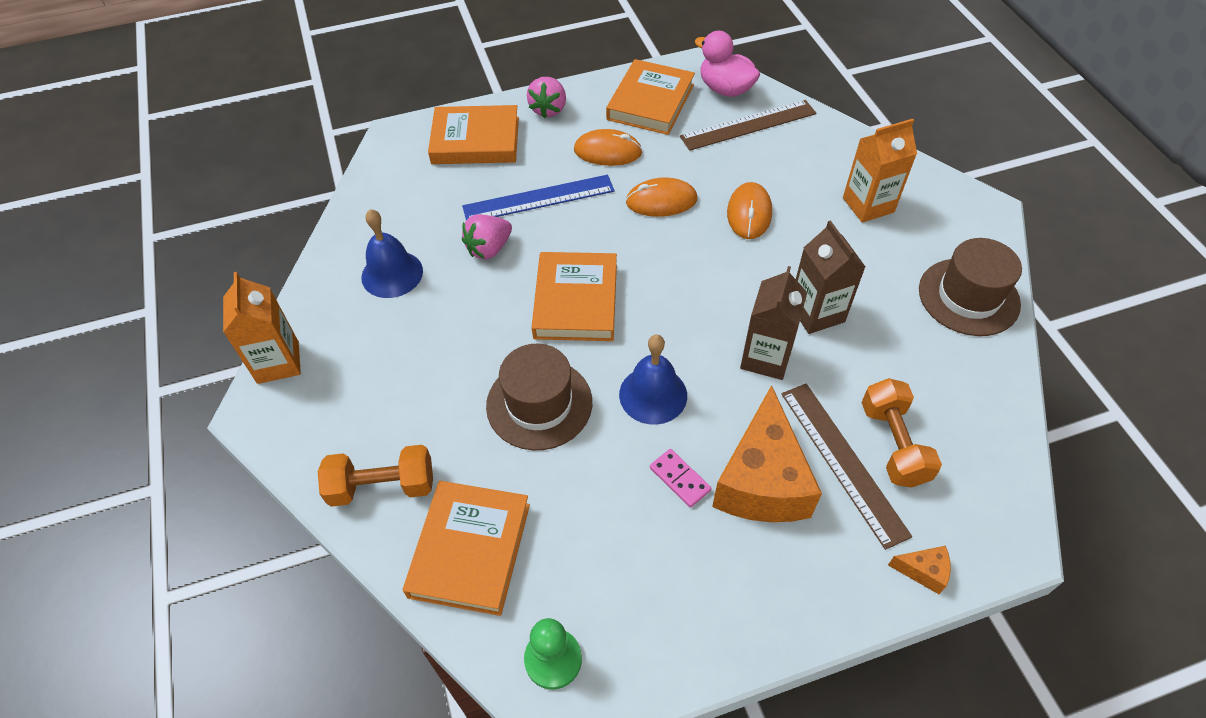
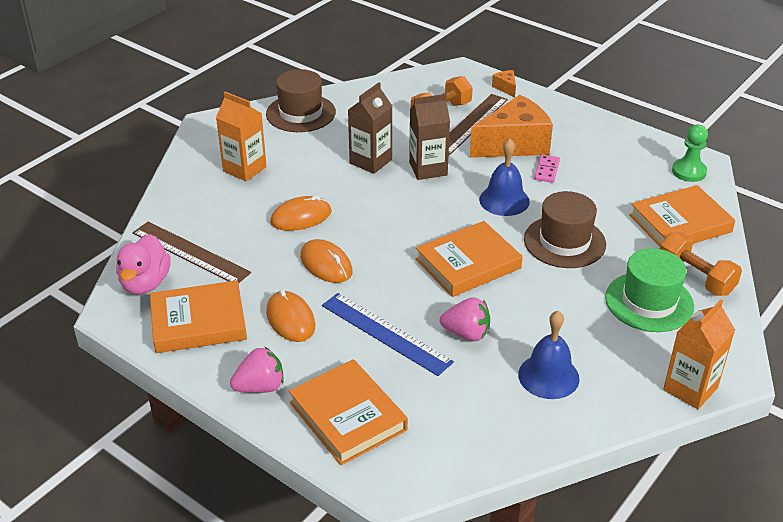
camera: 125 degrees left, 15 degrees down
(393, 413) = (649, 302): none -> green hat

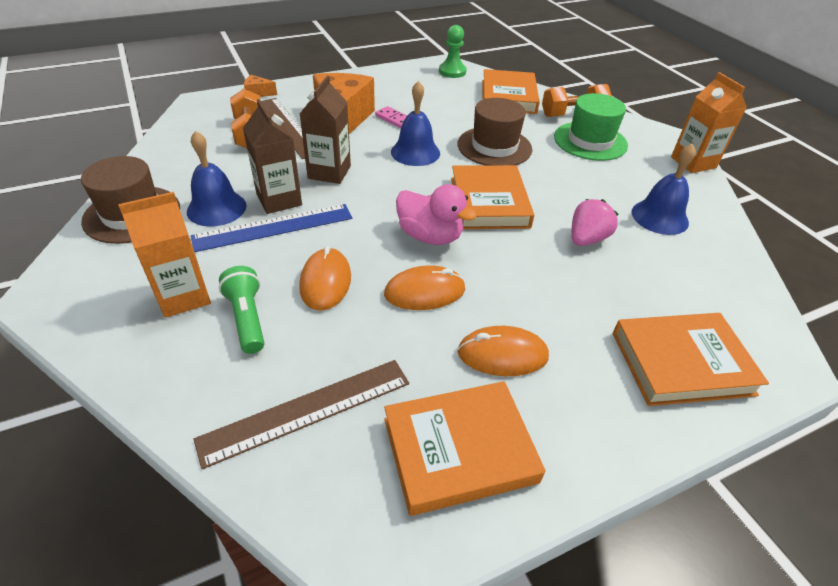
camera: 65 degrees left, 5 degrees up
(145, 283) = (335, 490): pink duck -> pink duck (430, 236)
(198, 322) = (459, 450): orange book -> orange book turned 60 degrees clockwise
(244, 200) = (247, 318): none -> green flashlight
(260, 387) = (611, 425): pink strawberry -> none
(336, 141) = (216, 208): none -> blue bell
(385, 333) = (562, 289): blue ruler -> blue ruler (274, 227)

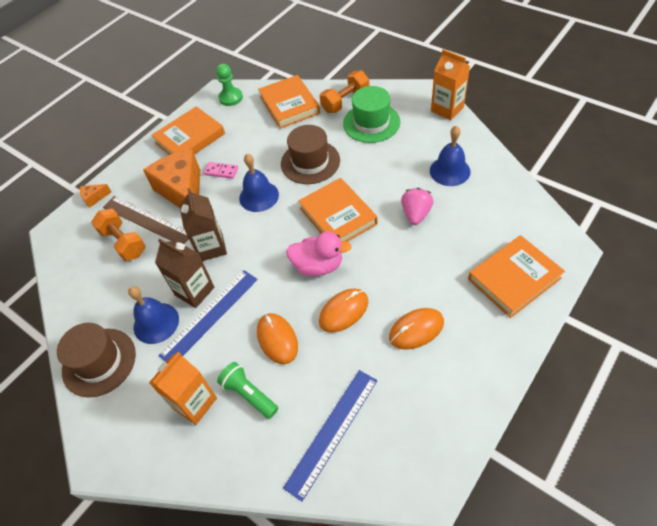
camera: 20 degrees left, 10 degrees up
(306, 410) = (332, 431): brown ruler -> blue ruler
(459, 450) = (430, 404): orange book -> orange book (190, 138)

